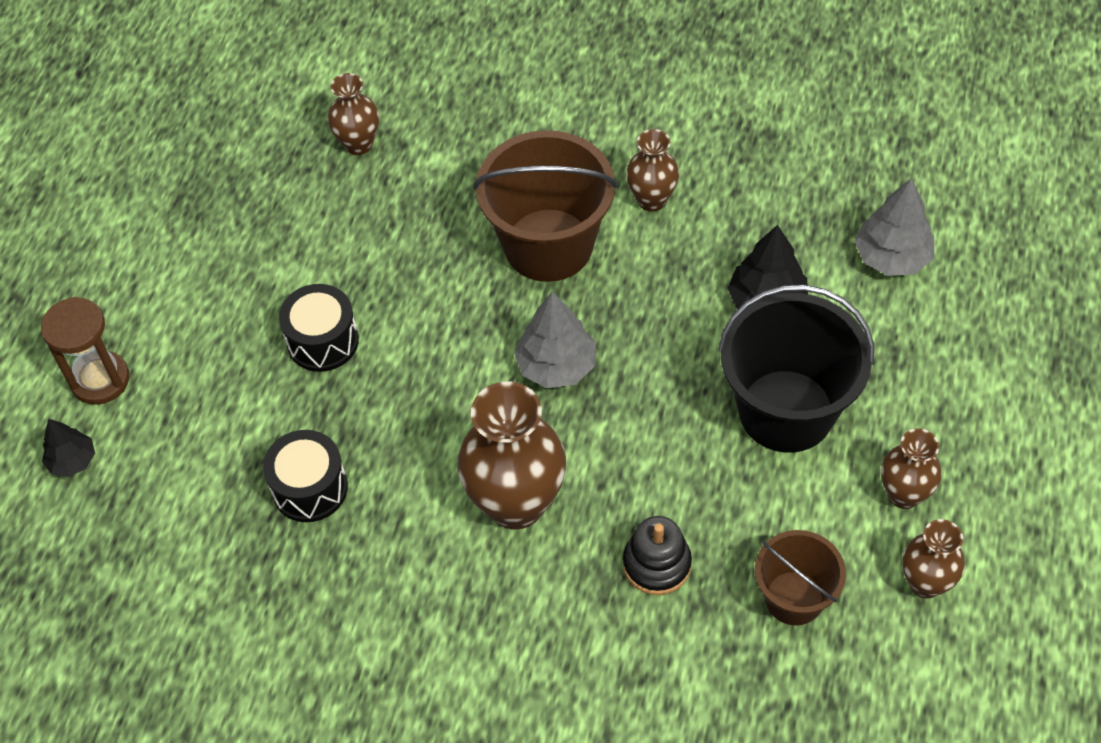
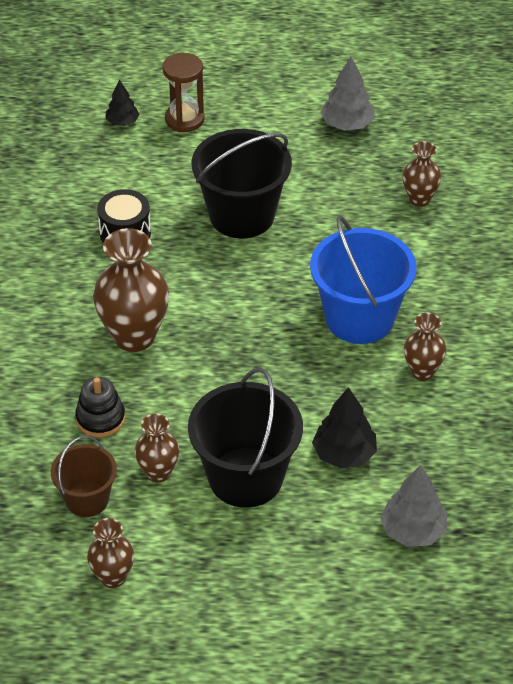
camera: 75 degrees right, 10 degrees down
(323, 341) = (242, 215): black drum -> black bucket
(548, 245) = (359, 318): brown bucket -> blue bucket
(556, 366) = (252, 339): grey tree -> grey tree (347, 124)
(903, 494) = (187, 557): brown vase -> brown vase (158, 472)

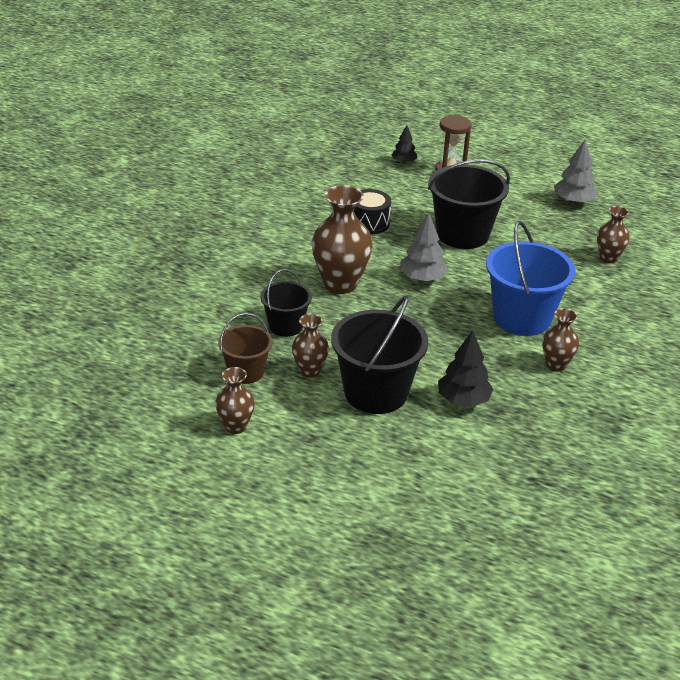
camera: 20 degrees right, 10 degrees down
(100, 418) = (286, 326): black stacking toy -> black bucket
(413, 531) = (494, 467): grey tree -> grey tree (422, 278)

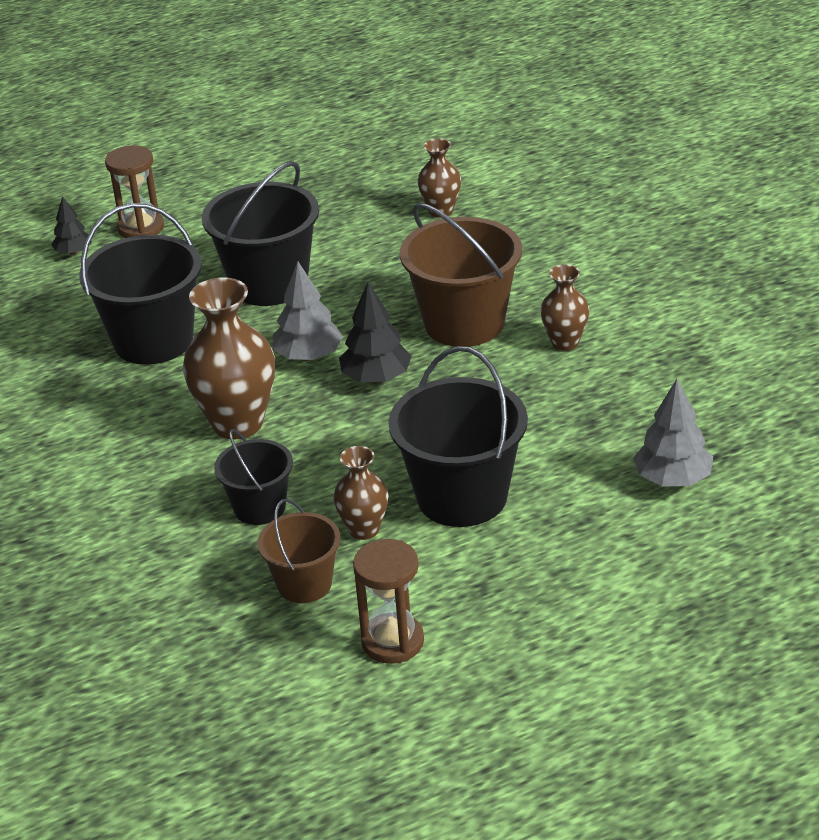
camera: 45 degrees left, 0 degrees up
(235, 426) = (392, 641): brown vase -> brown hourglass
(369, 223) = (153, 341): black drum -> black bucket
(463, 400) = (546, 438): black tree -> black tree (376, 378)
(522, 318) = (464, 323): blue bucket -> brown bucket
(573, 201) = (317, 178): grey tree -> grey tree (673, 479)

